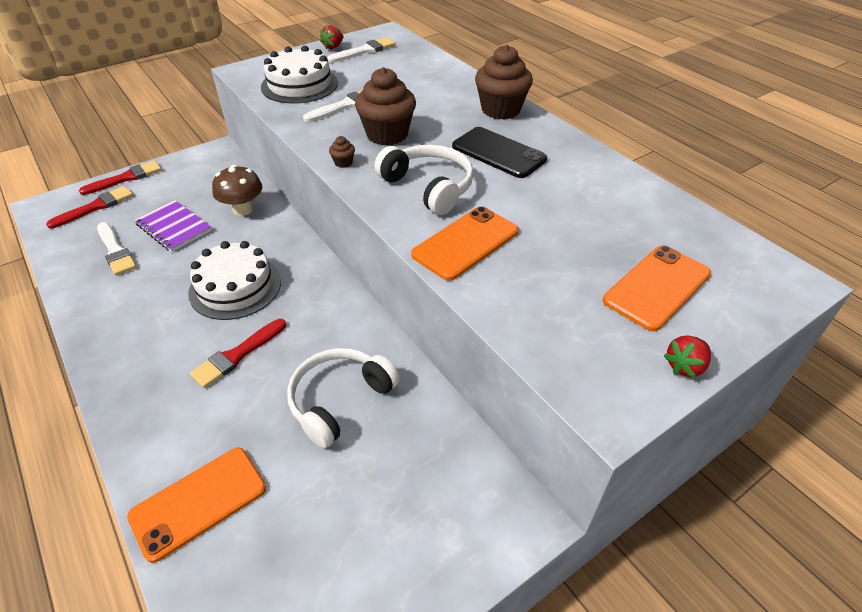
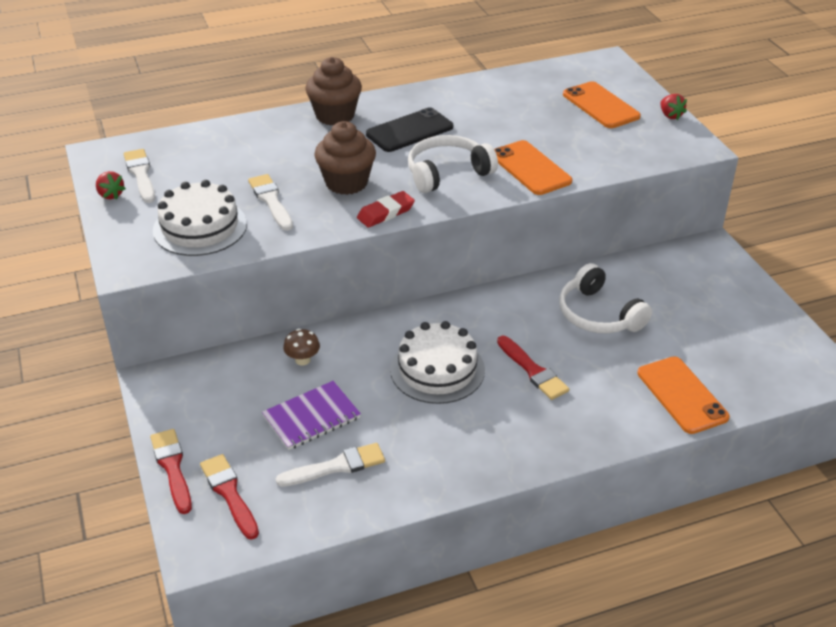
camera: 75 degrees left, 5 degrees down
(243, 209) = (302, 360): brown mushroom -> brown mushroom, size x0.64
(343, 163) = (386, 213): brown cupcake -> red eraser

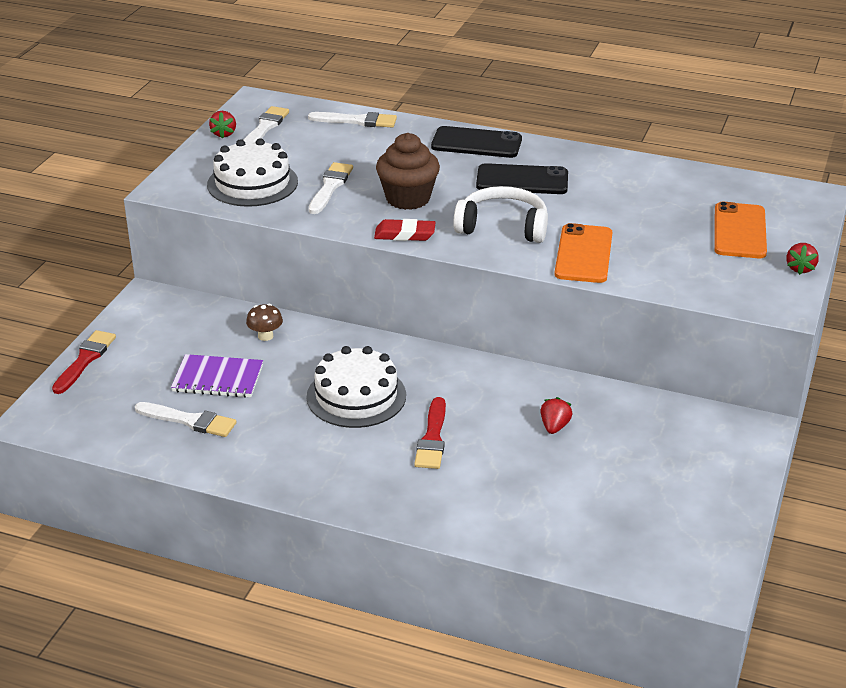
camera: 40 degrees right, 5 degrees down
(213, 136) = (357, 121): none -> white brush
(229, 493) = (98, 397): red brush -> none
(335, 115) = (476, 143): brown cupcake -> black phone
(598, 315) = (554, 427): white headphones -> red strawberry
(681, 395) = (535, 527): orange phone -> none

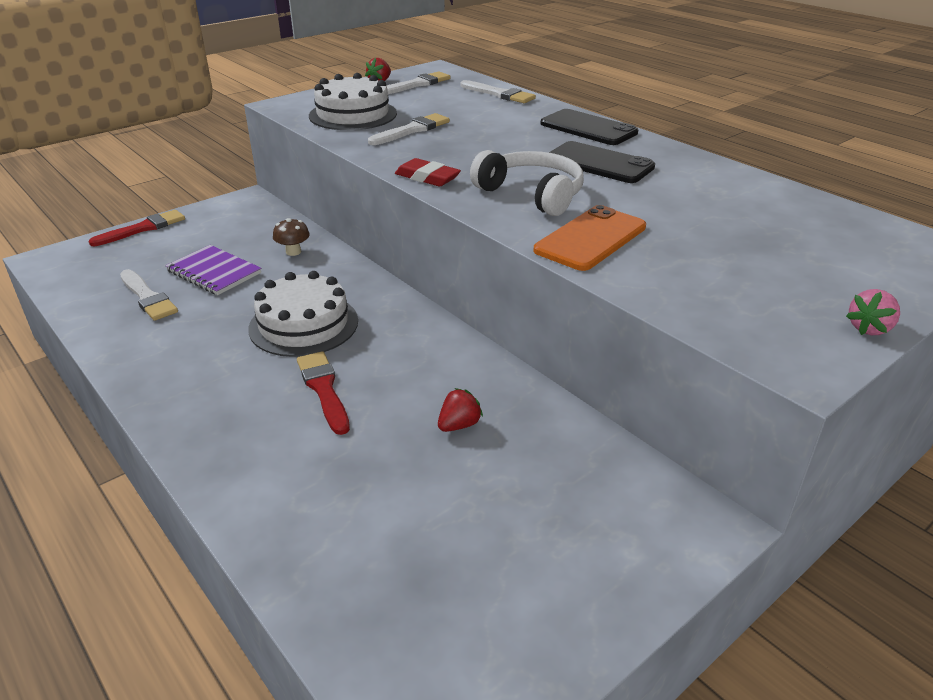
camera: 30 degrees right, 0 degrees up
(408, 198) = (468, 152): brown cupcake -> none
(432, 438) = (323, 389): red brush -> red brush turned 120 degrees clockwise
(740, 231) = (814, 266): orange phone -> none
(800, 268) = (869, 328): red strawberry -> pink strawberry

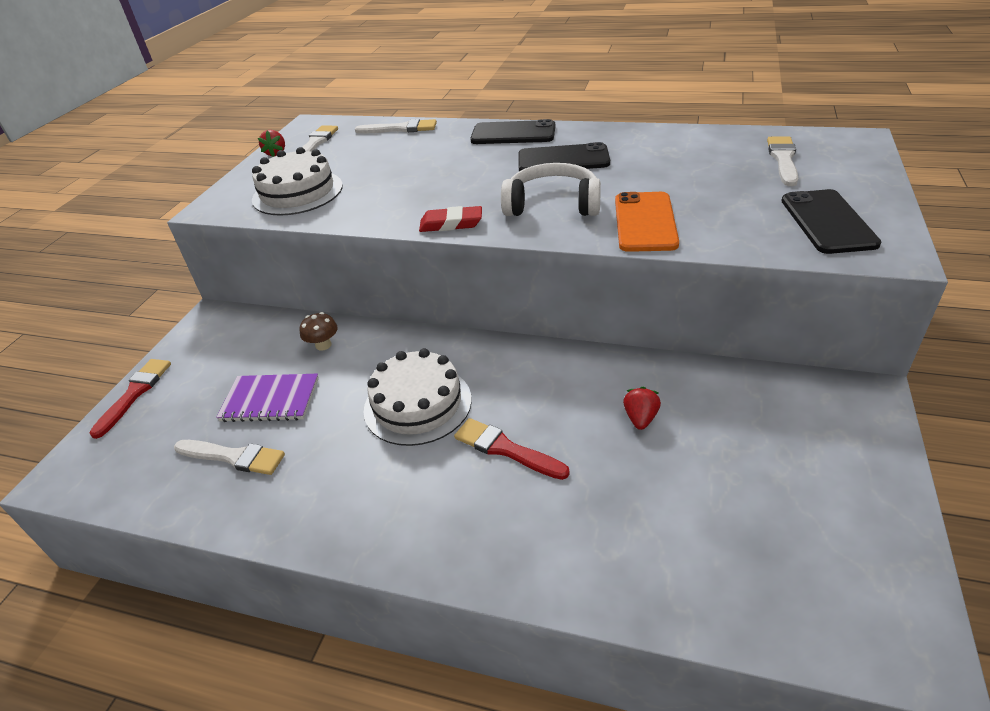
camera: 30 degrees left, 5 degrees up
(412, 130) = (374, 187): white brush -> white brush (783, 159)
(778, 311) = (827, 222): none -> black phone
(869, 328) = (887, 210): pink strawberry -> none

